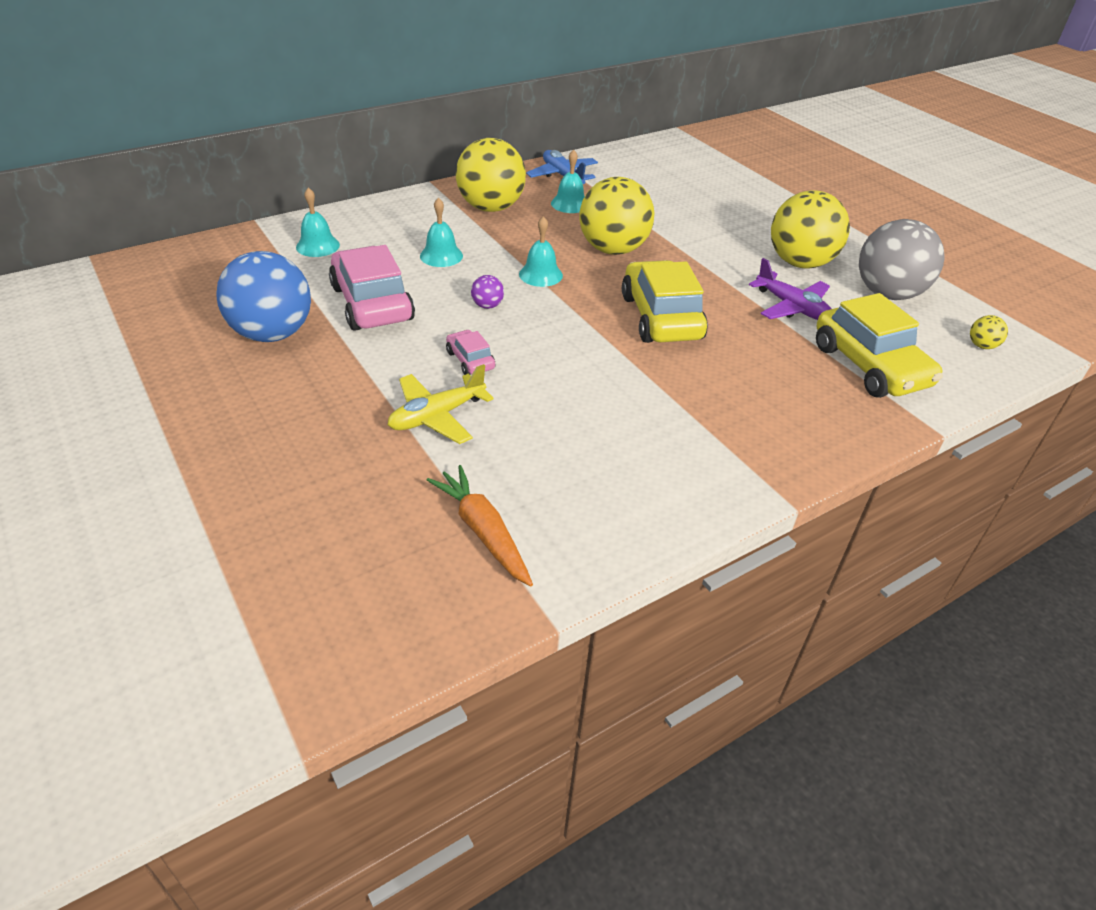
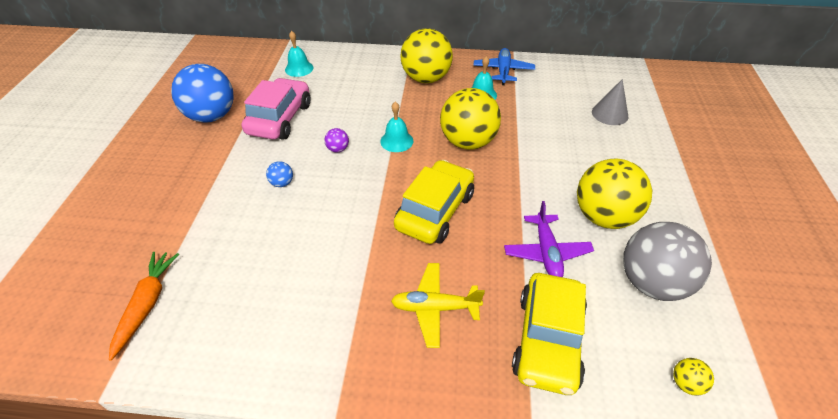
camera: 40 degrees right, 5 degrees up
(437, 416) = (220, 212): yellow plane -> yellow plane (435, 308)
(441, 256) = (355, 102): turquoise bell -> none
(470, 360) = (282, 183): pink car -> blue ball
(706, 182) = (610, 114): none -> grey cone

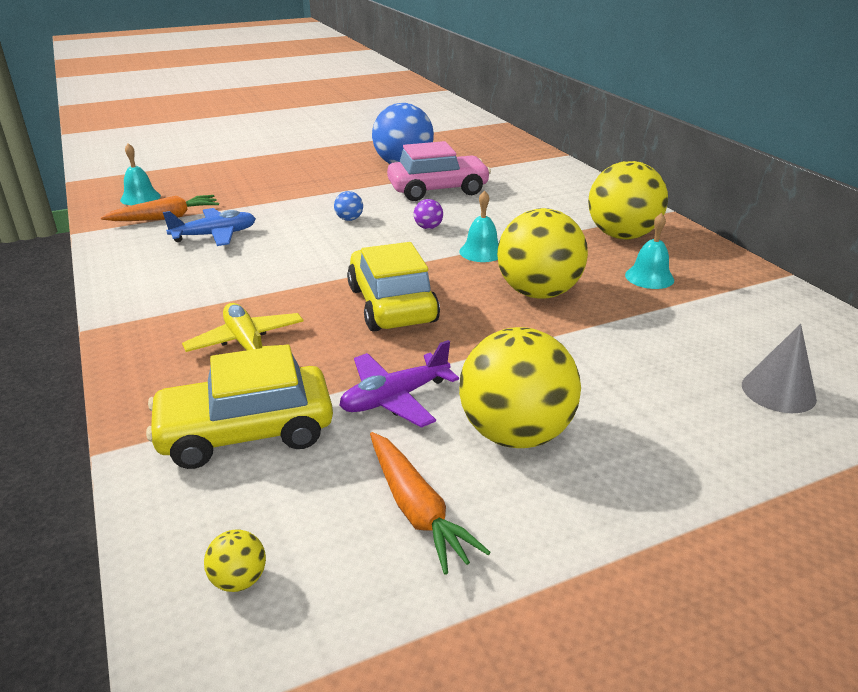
camera: 60 degrees right, 15 degrees down
(299, 68) = (528, 173): turquoise bell -> turquoise bell (140, 198)
(435, 211) = (392, 304): yellow car -> yellow car turned 105 degrees counterclockwise
(503, 71) = (729, 278): blue plane -> blue plane (215, 235)
(652, 282) = (417, 509): grey ball -> orange carrot

